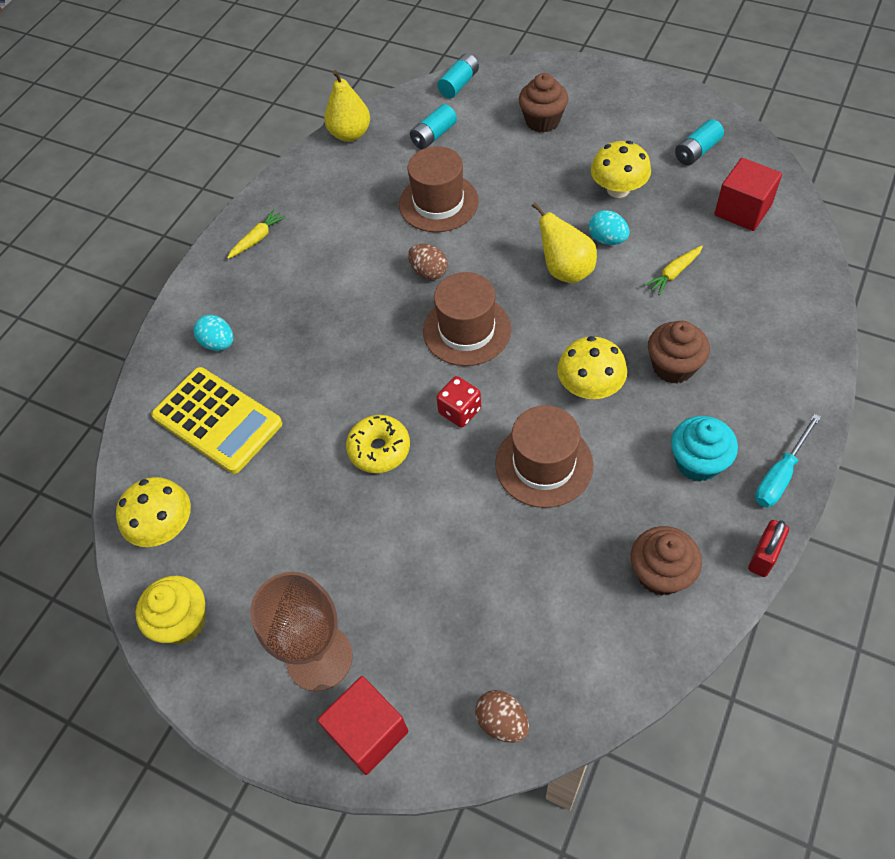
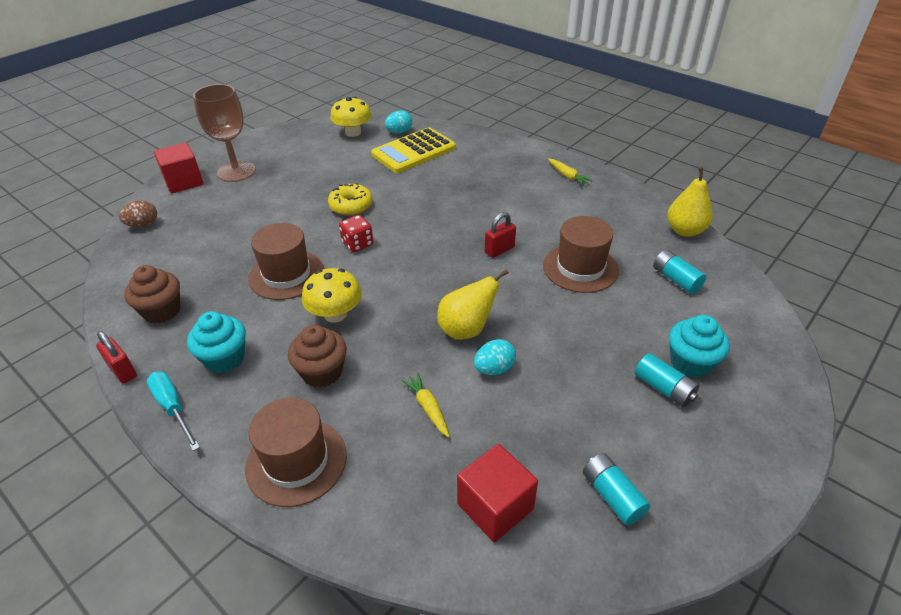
camera: 100 degrees right, 15 degrees down
(182, 621) = (293, 135): yellow cupcake -> none
(218, 343) = (475, 155): turquoise egg -> turquoise egg (399, 132)
(429, 272) = (499, 250): brown egg -> red padlock
(459, 84) = (760, 310): turquoise battery -> turquoise battery (663, 388)
(467, 330) = (429, 259): brown hat -> brown hat (296, 461)
(542, 121) = (690, 362): brown cupcake -> turquoise cupcake
(618, 189) = (564, 397): yellow mushroom -> none

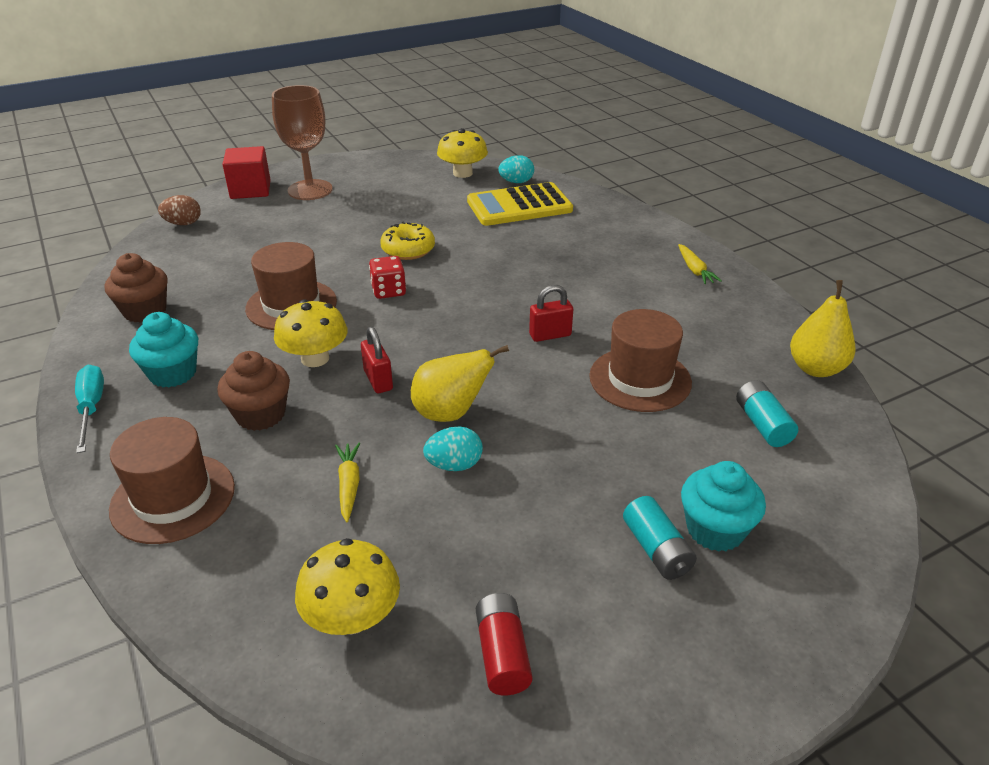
camera: 20 degrees right, 5 degrees down
(123, 371) = (70, 359): red padlock -> red padlock (378, 380)
(495, 506) = (352, 617): red cube -> yellow mushroom
(612, 495) = (502, 654): turquoise battery -> red battery

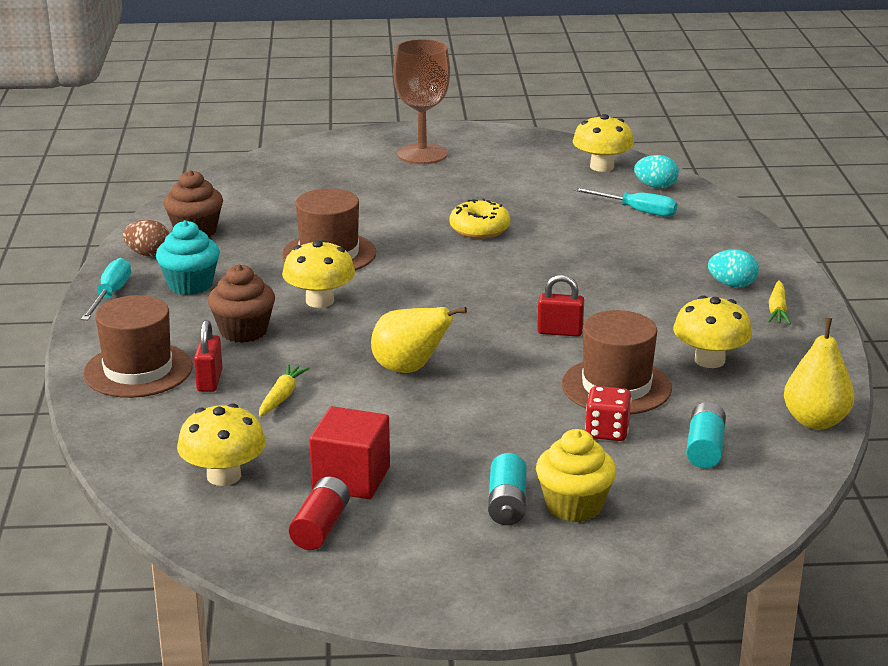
camera: 25 degrees right, 10 degrees down
(183, 224) = (275, 163): brown egg -> brown egg (148, 254)
(250, 190) = (361, 143): red cube -> red cube (351, 478)
(378, 380) = (364, 330): red padlock -> red padlock (209, 381)
(388, 291) = (430, 261): red dice -> red dice (607, 431)
(454, 465) = (381, 405): turquoise egg -> turquoise egg (732, 285)
(519, 206) = (636, 211): yellow calculator -> turquoise screwdriver
(688, 331) = (709, 360): none -> yellow mushroom
(715, 530) = (574, 506): turquoise cupcake -> yellow cupcake

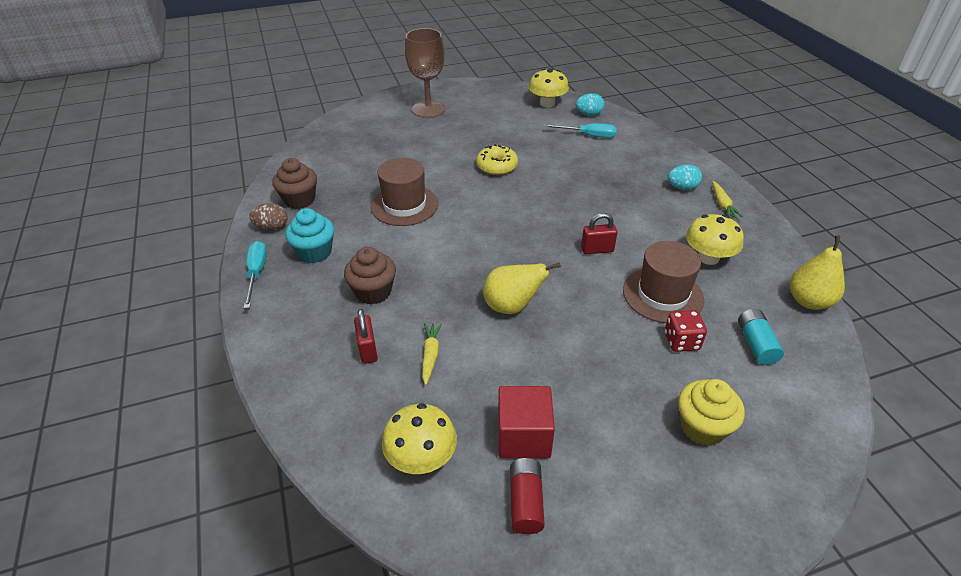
camera: 15 degrees left, 15 degrees up
(138, 370) = (306, 350): brown hat -> none
(320, 301) = (417, 251): yellow mushroom -> none
(507, 504) = (653, 437): turquoise battery -> none

